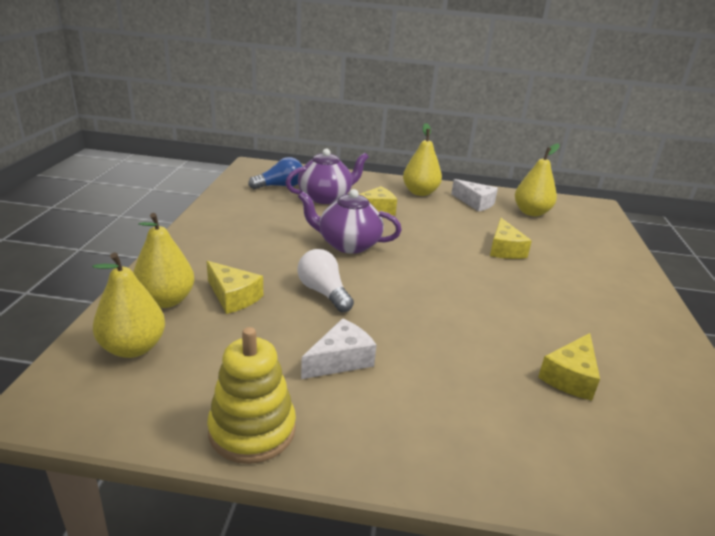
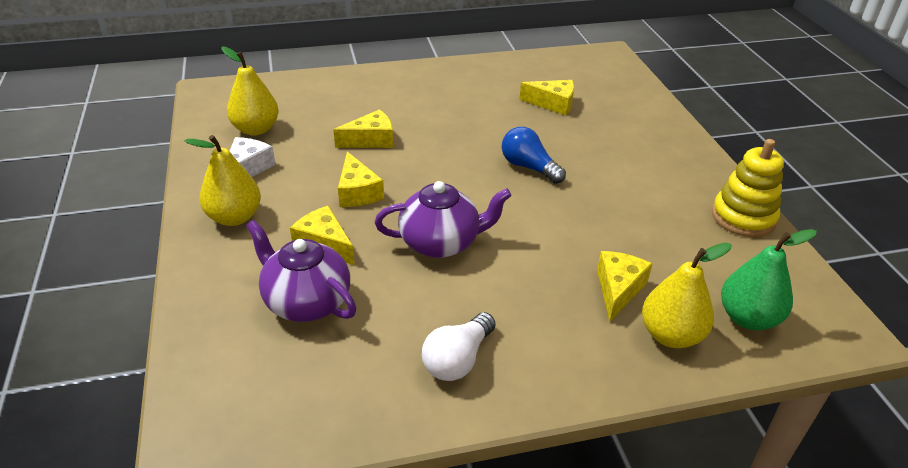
camera: 110 degrees left, 10 degrees up
(133, 348) = (748, 318): yellow pear -> green pear
(280, 186) = (287, 369): blue light bulb -> blue light bulb (529, 167)
(323, 292) = (554, 233): white light bulb -> white light bulb (458, 360)
(340, 360) = (637, 199): white cheese -> none
(348, 244) = (441, 243): purple teapot -> purple teapot turned 90 degrees counterclockwise
(429, 230) = (357, 192): none -> yellow cheese

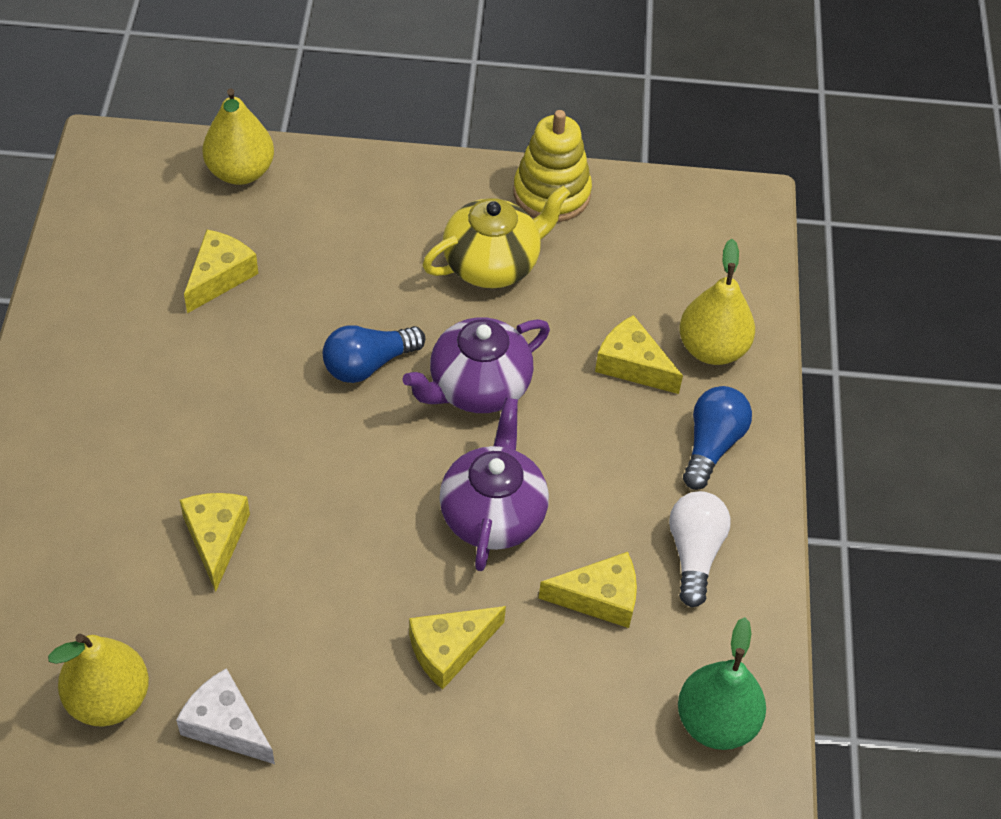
camera: 75 degrees left, 15 degrees up
(234, 217) = (348, 757): yellow pear -> yellow pear (240, 172)
(306, 301) = (556, 690): purple teapot -> purple teapot (477, 387)
(357, 192) = (346, 585): yellow cheese -> yellow cheese (599, 598)
(458, 360) = (694, 553): white light bulb -> white light bulb turned 135 degrees counterclockwise
(571, 352) = (712, 445): none -> blue light bulb
(653, 202) = (493, 264): none -> yellow teapot
(748, 318) = (707, 273): green pear -> green pear (716, 722)

